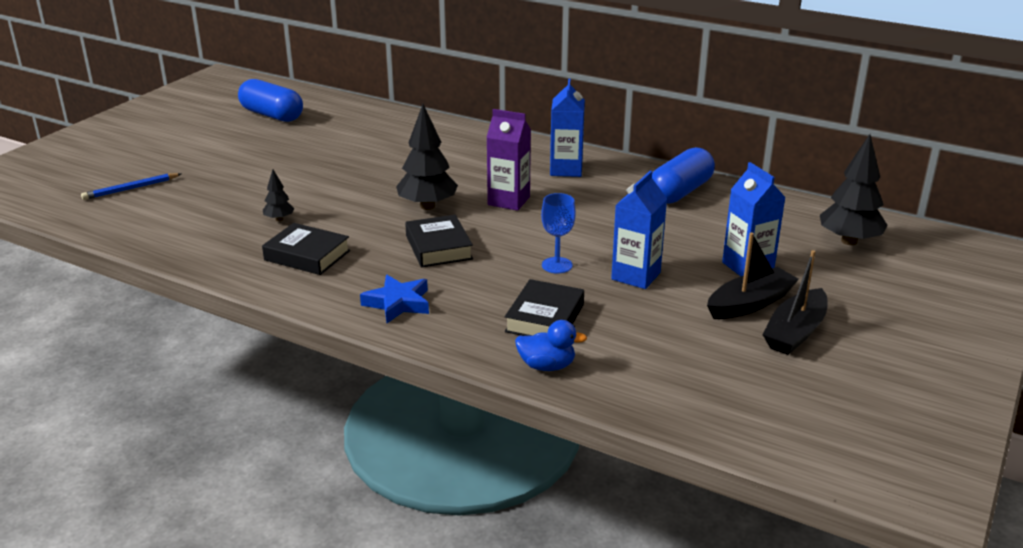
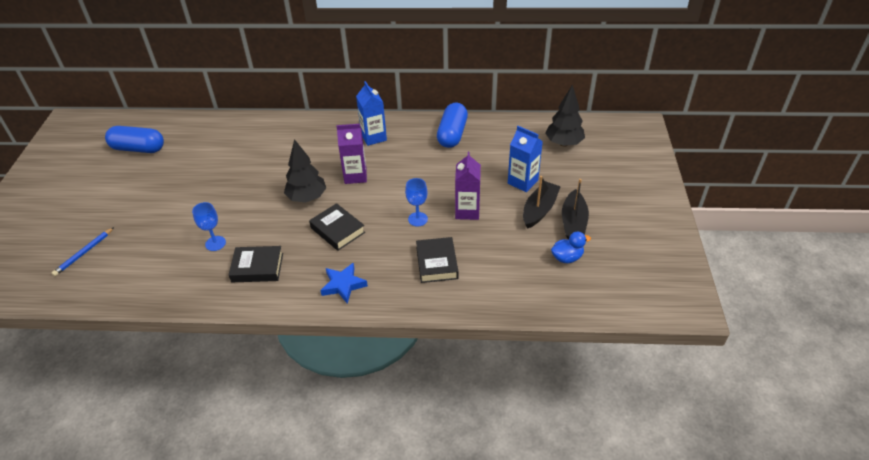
camera: 25 degrees left, 15 degrees up
(279, 219) = (215, 243): black tree -> blue goblet
(547, 366) = (460, 299): blue duck -> blue duck (567, 257)
(636, 276) = (467, 211): blue carton -> purple carton

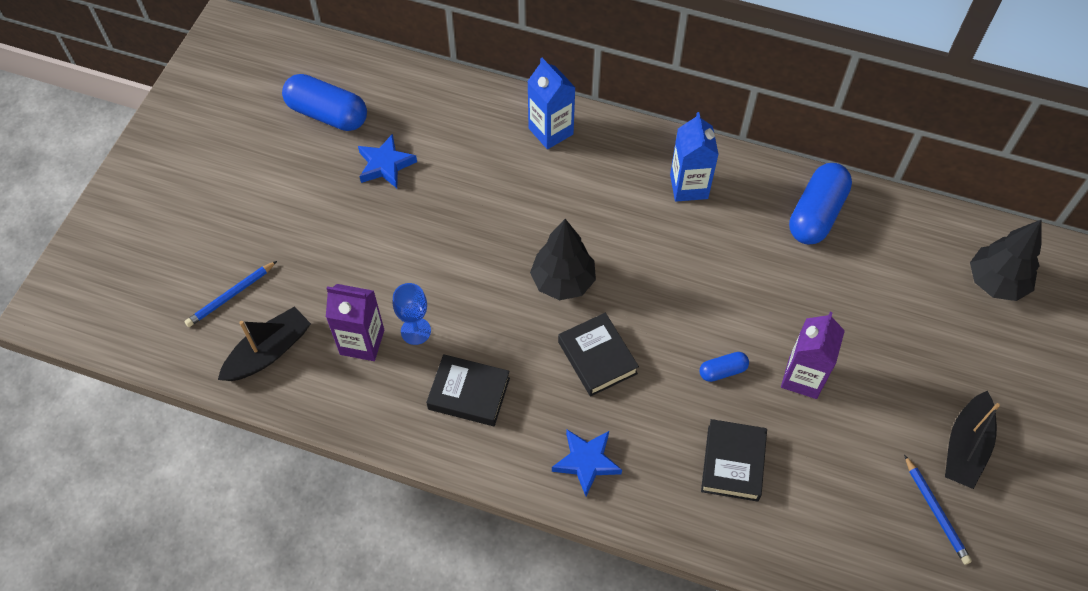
camera: 15 degrees right, 15 degrees up
(181, 165) = (385, 165): none -> blue star
(355, 176) = (644, 258): purple carton -> purple carton (362, 342)
(418, 219) = (722, 371): blue goblet -> blue capsule
(522, 182) = (906, 344): blue carton -> blue carton (551, 131)
(539, 210) = (918, 407): black boat -> black boat (268, 352)
(567, 257) = (936, 511): blue duck -> blue pencil

